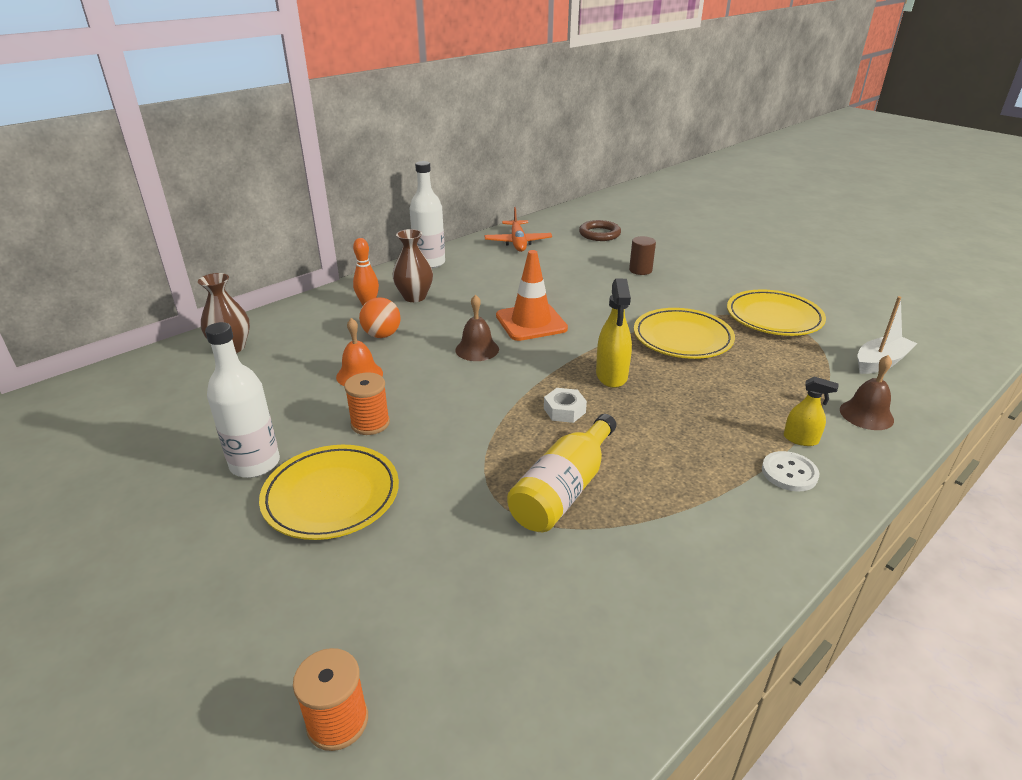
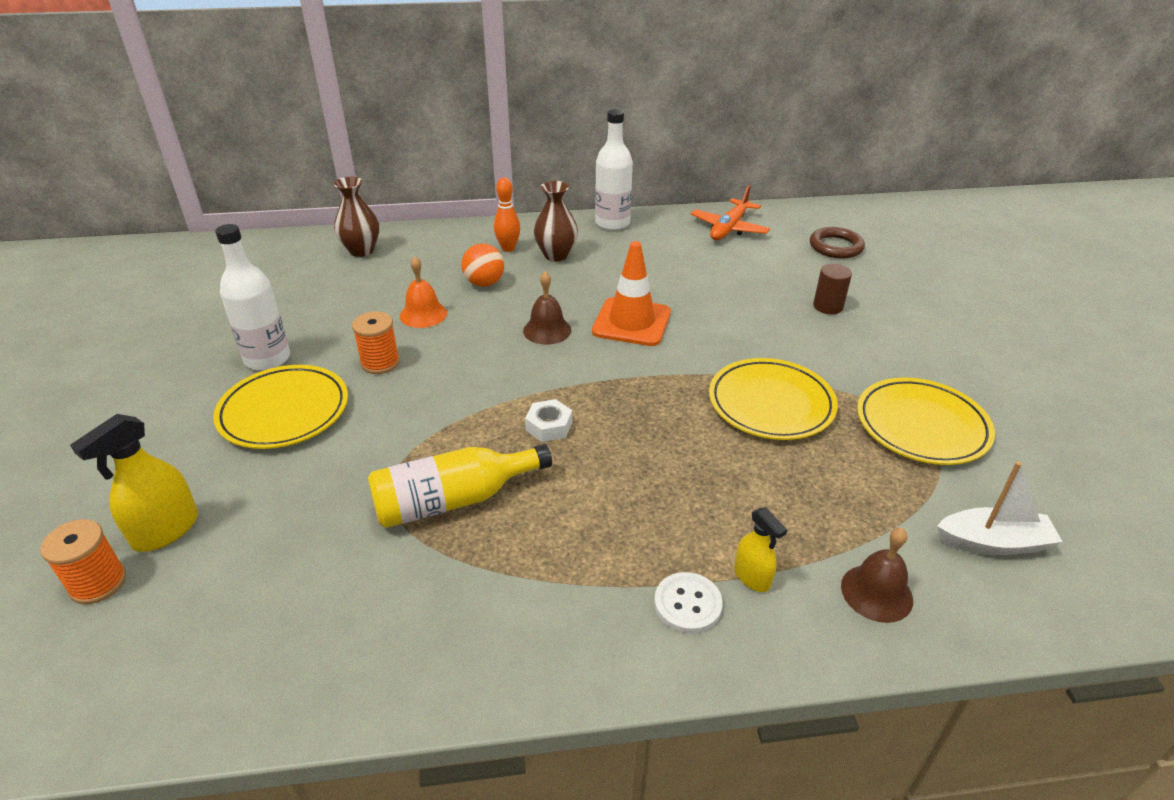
camera: 35 degrees right, 5 degrees up
(611, 375) = (639, 411): yellow spray bottle -> yellow spray bottle (166, 530)

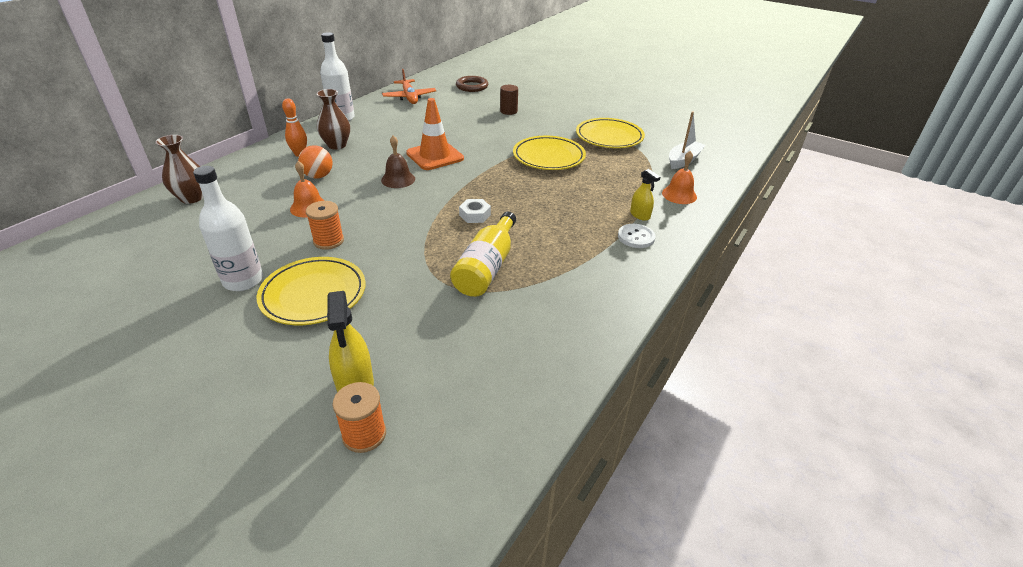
camera: 50 degrees left, 0 degrees up
(752, 577) = (640, 215): yellow spray bottle -> yellow spray bottle turned 45 degrees clockwise
(876, 593) = (679, 195): brown bell -> orange bell

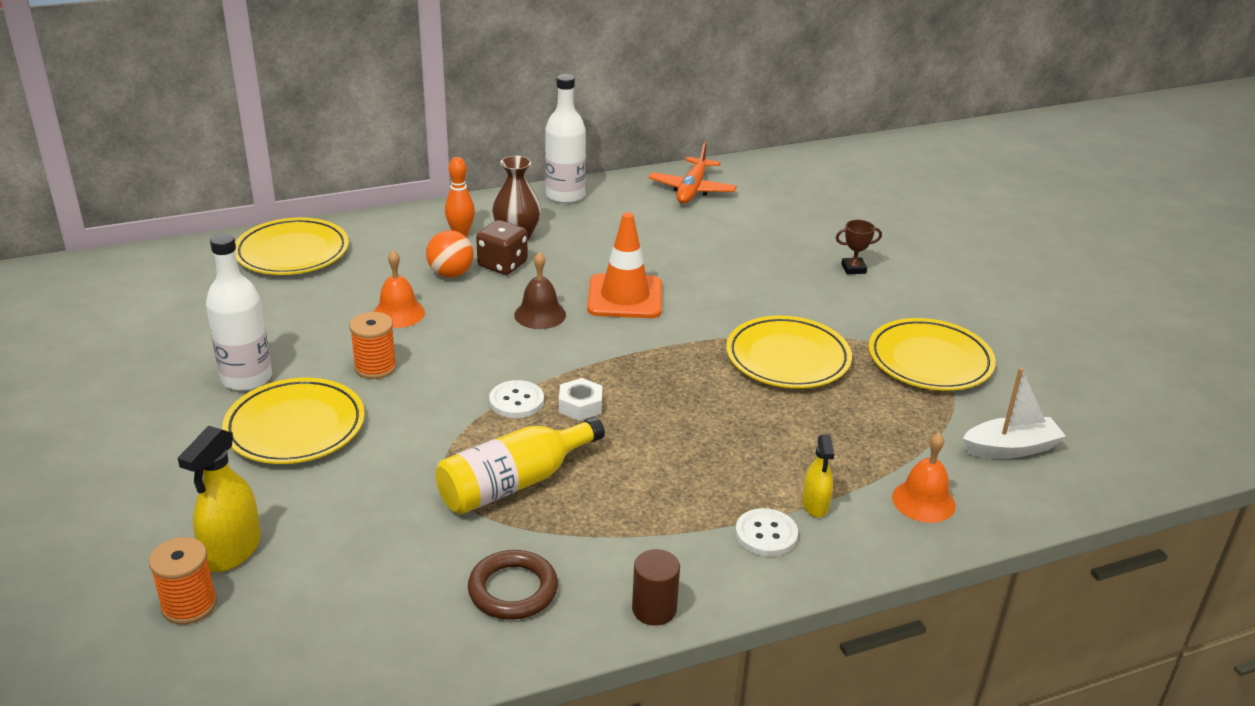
camera: 35 degrees right, 5 degrees down
(191, 198) = (292, 252): brown vase -> yellow plate
(345, 162) = (502, 265): none -> brown dice
(437, 226) = (516, 401): none -> white button
(472, 86) = (806, 199): brown ring -> brown ring (513, 590)
(508, 111) = (815, 260): brown cylinder -> brown cylinder (654, 609)
(530, 110) = (853, 269): none -> brown trophy

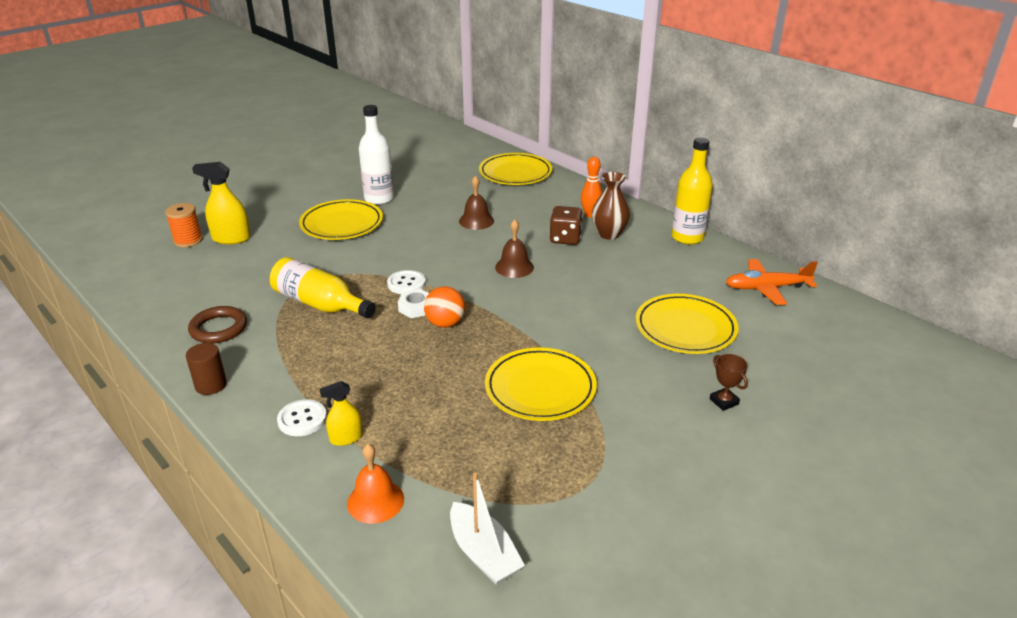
camera: 70 degrees right, 0 degrees up
(375, 367) = (413, 230): orange spool -> none
(398, 313) = (476, 221): orange bell -> brown bell
(451, 274) = (537, 224): orange ball -> orange ball (445, 323)
(565, 195) = (687, 237): white bottle -> yellow bottle
(625, 297) = (566, 294): orange traffic cone -> none
(929, 360) = (599, 476): yellow plate -> yellow plate (685, 328)

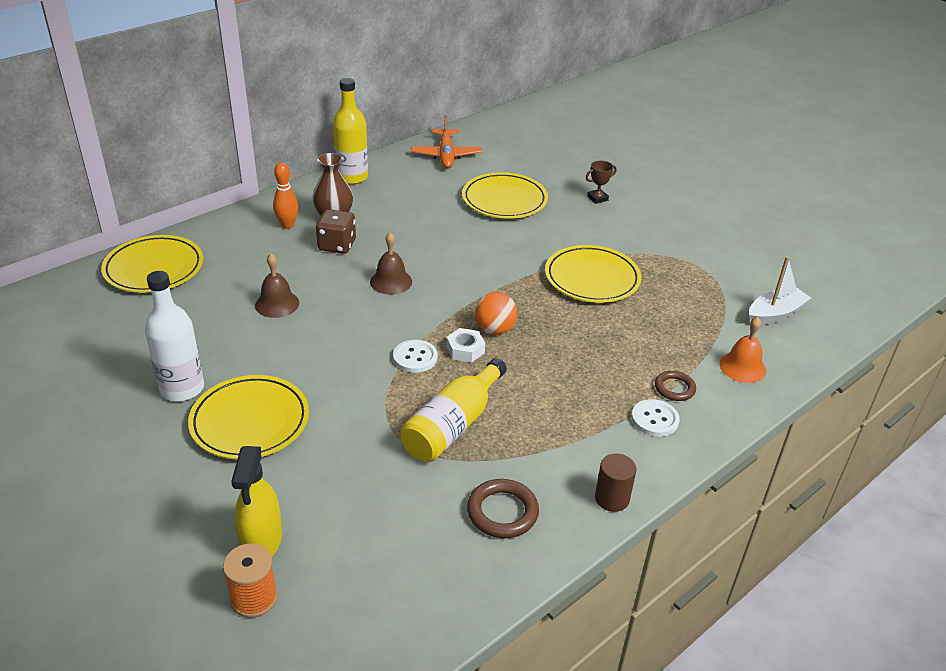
camera: 90 degrees left, 5 degrees up
(346, 438) = (674, 388): yellow spray bottle -> brown ring

